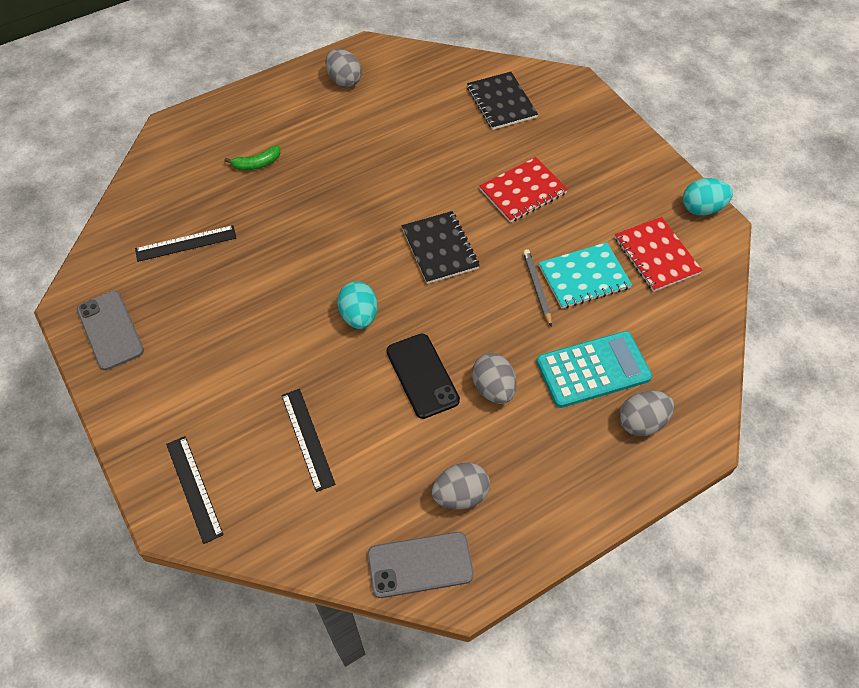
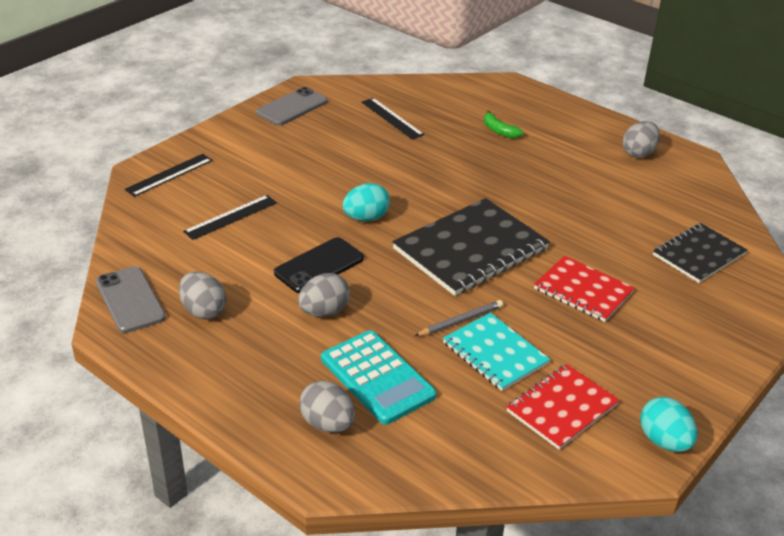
camera: 70 degrees right, 20 degrees down
(440, 248) = (470, 249): black notebook -> black notebook, size x1.63

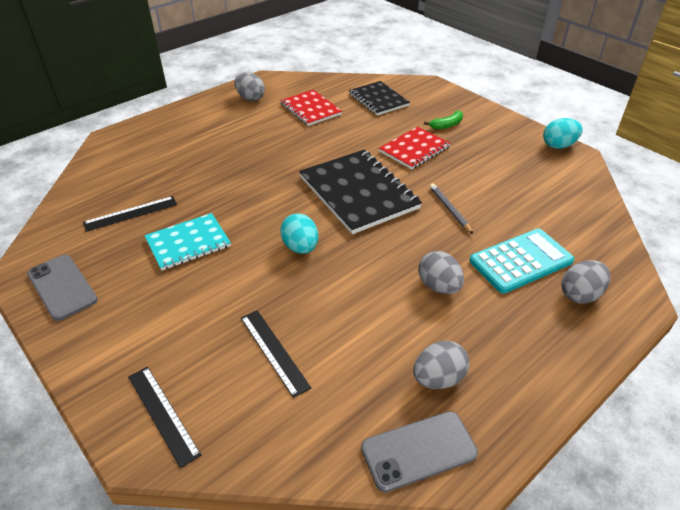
camera: 80 degrees left, 5 degrees up
(319, 266) = (371, 285): black phone -> none
(495, 353) = (486, 198): turquoise notebook -> turquoise notebook (188, 243)
(499, 131) = (187, 154): green banana -> green banana (446, 125)
(562, 408) = (537, 178): red notebook -> red notebook (310, 109)

